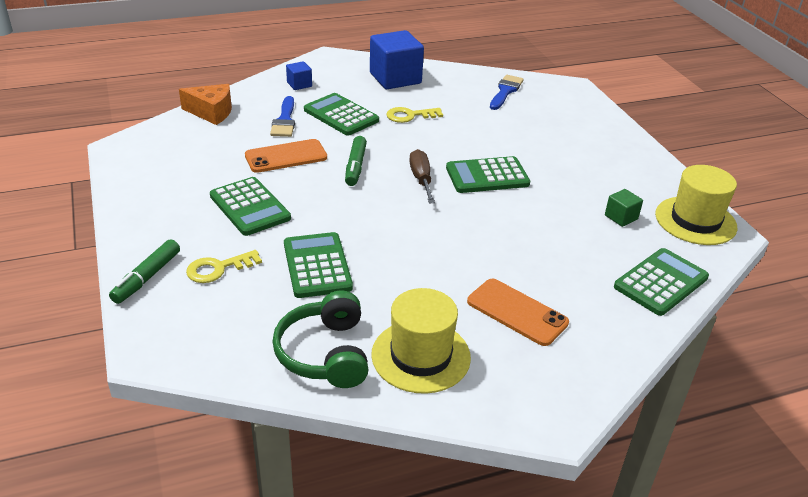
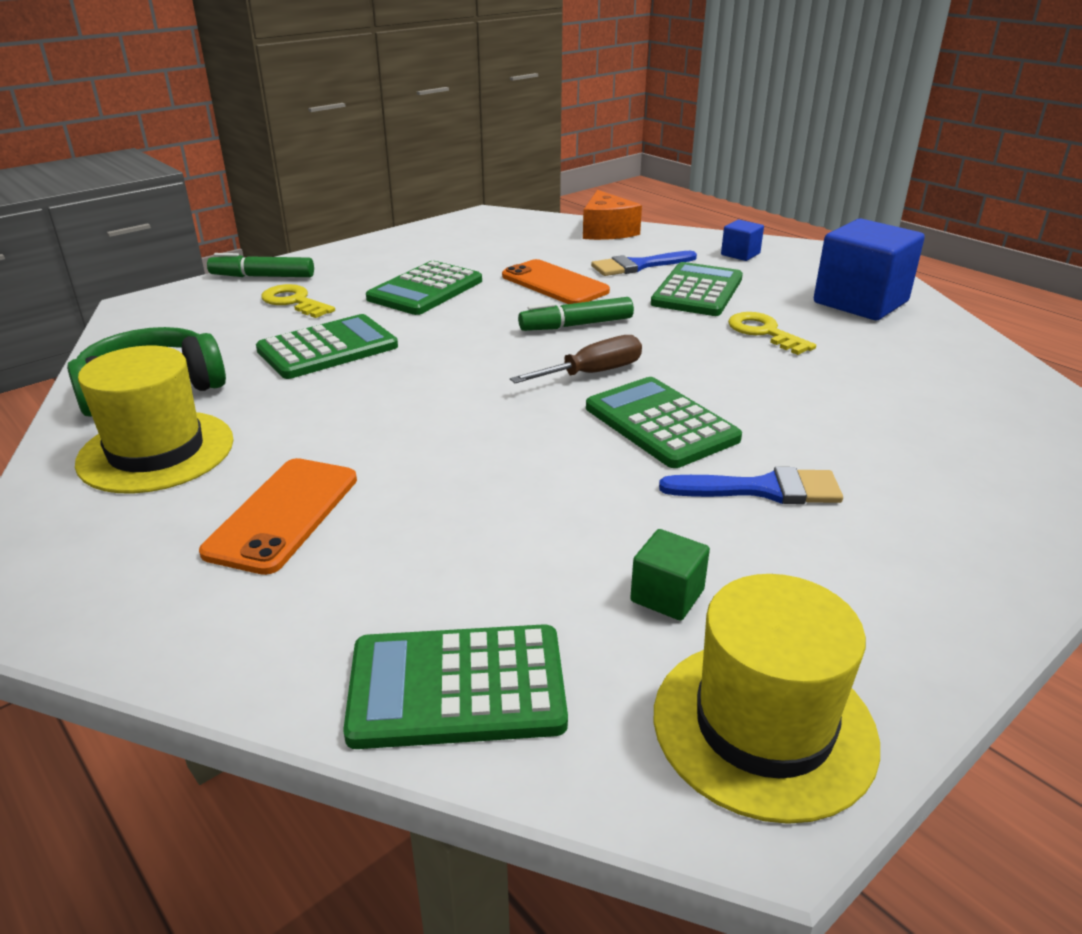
camera: 70 degrees right, 5 degrees down
(505, 91) = (977, 392): blue brush -> blue brush (761, 489)
(661, 282) = (457, 687): green calculator -> green calculator turned 150 degrees clockwise

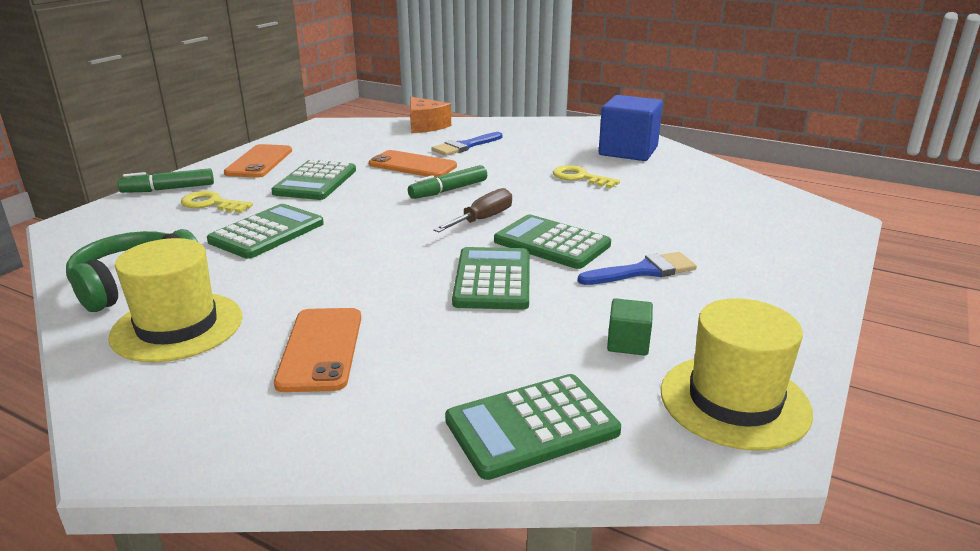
camera: 20 degrees left, 5 degrees down
(380, 255) = (259, 162): none -> orange phone
(697, 291) = (518, 157): green calculator -> green calculator (493, 280)
(740, 254) = (530, 131): blue cube -> none

